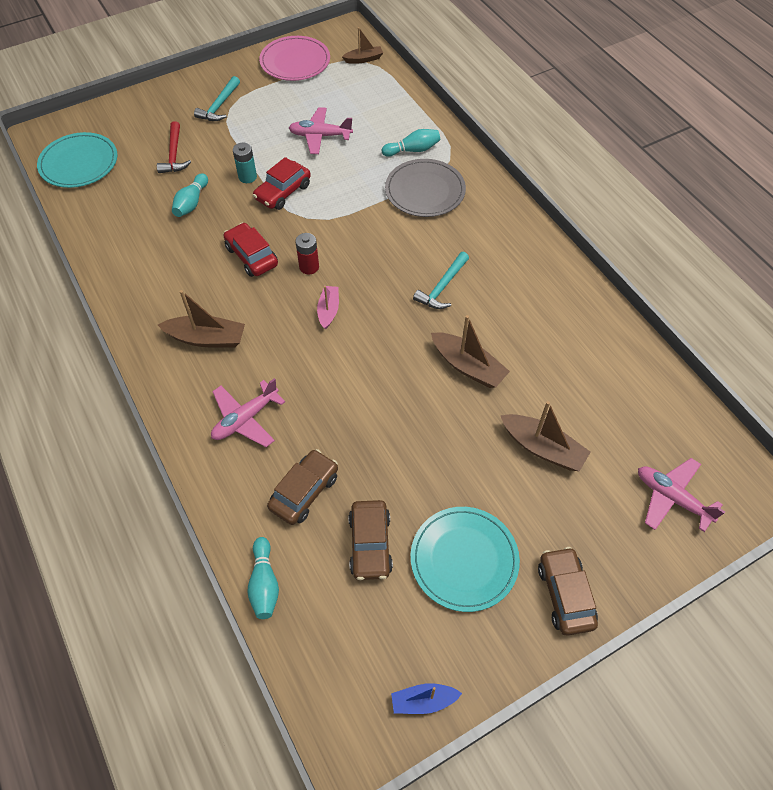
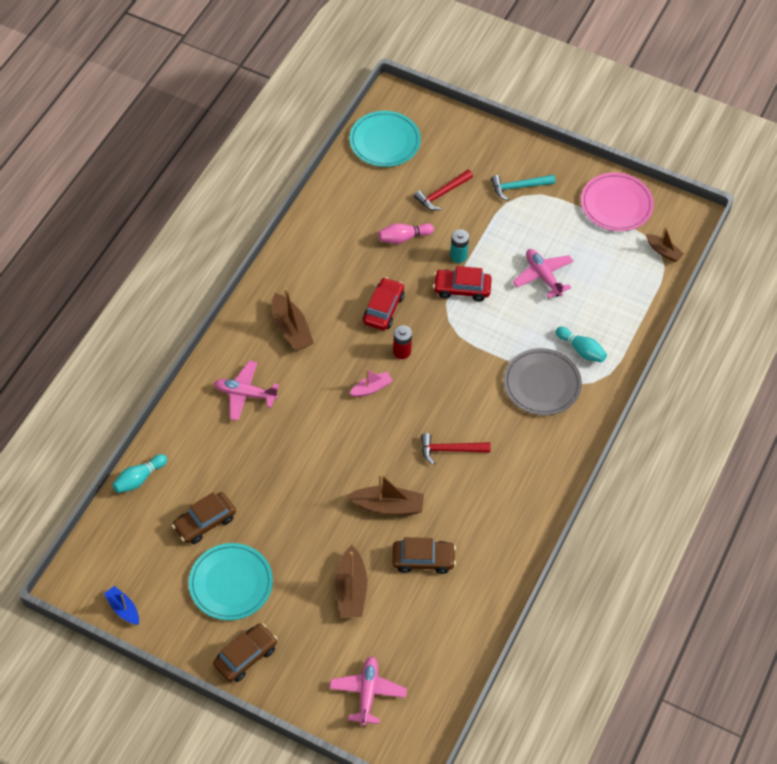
camera: 55 degrees right, 0 degrees up
(191, 203) = (404, 238): turquoise bowling pin -> pink bowling pin
(304, 492) = (216, 462): brown car -> brown car (423, 559)
(442, 287) = (450, 450): turquoise hammer -> red hammer
(468, 366) = (388, 506): brown boat -> brown boat turned 90 degrees counterclockwise

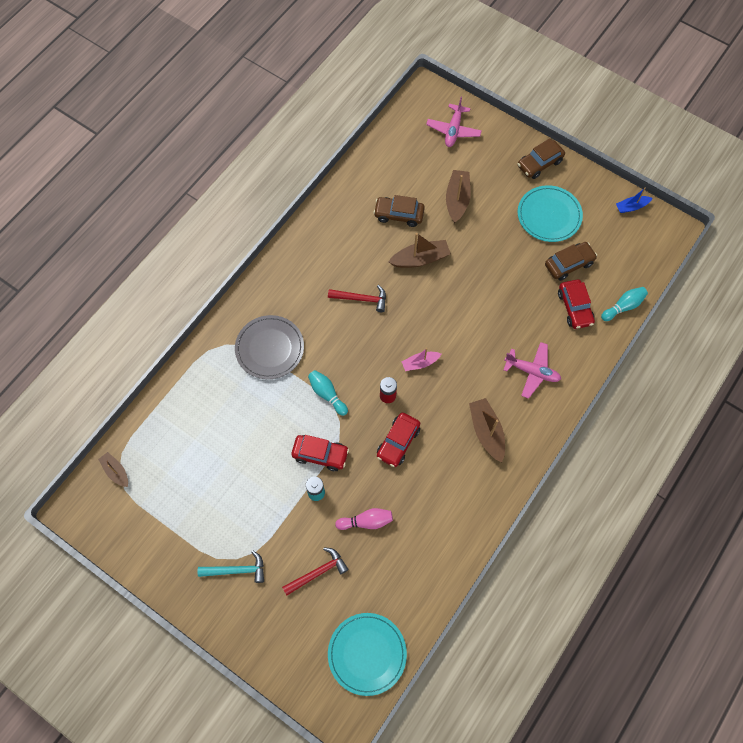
camera: 170 degrees left, 10 degrees up
(123, 609) = (631, 207): blue boat -> blue boat turned 105 degrees clockwise
(197, 470) = (574, 308): none -> red car
(388, 506) = (420, 259): brown boat -> brown boat turned 150 degrees clockwise
(543, 276) = (240, 458): pink plane -> none
(581, 350) = (226, 376): turquoise bowling pin -> turquoise bowling pin (327, 394)
(616, 204) = (143, 534): pink plate -> none

